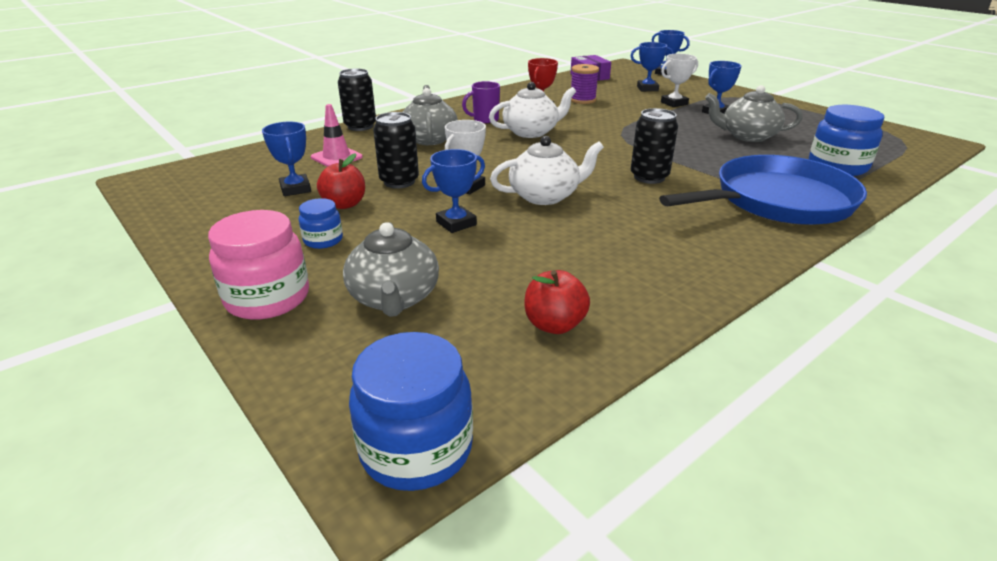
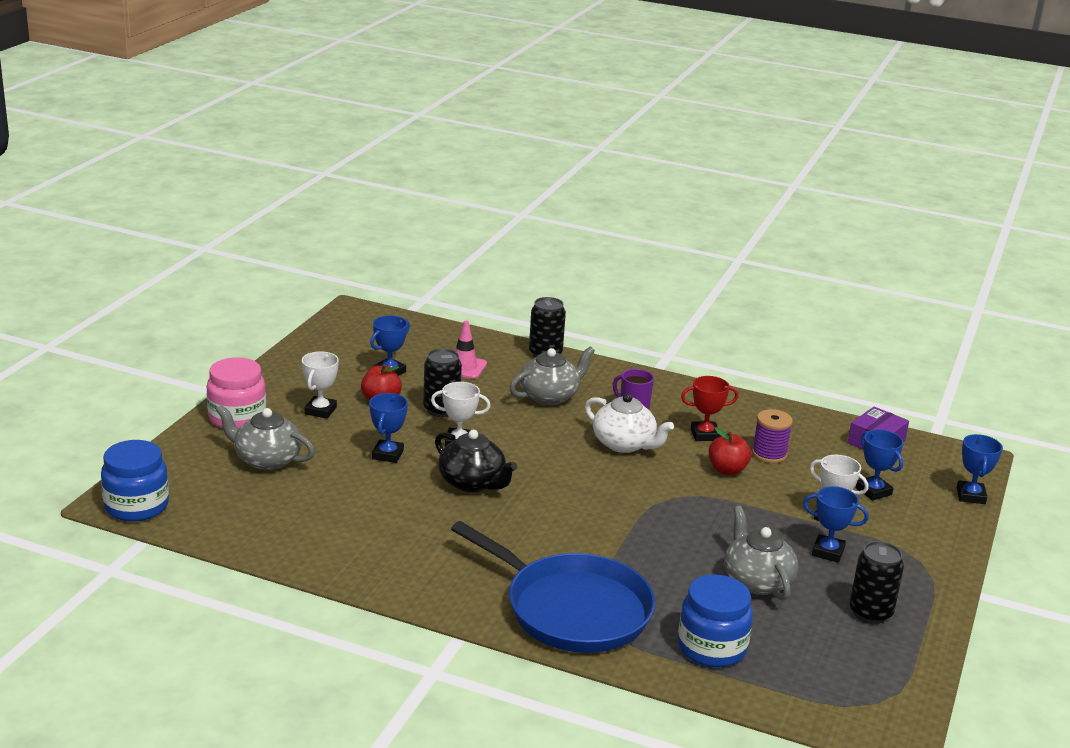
camera: 60 degrees right, 5 degrees down
(323, 240) = (320, 410): blue jar -> white trophy
(394, 298) = (266, 460): grey teapot -> grey teapot turned 60 degrees clockwise
(456, 223) = (387, 454): blue trophy -> blue trophy turned 75 degrees clockwise
(545, 196) = (472, 483): white teapot -> black teapot
(554, 325) = (275, 525): red apple -> red apple (727, 470)
(649, 177) = (565, 530): black can -> black can (870, 613)

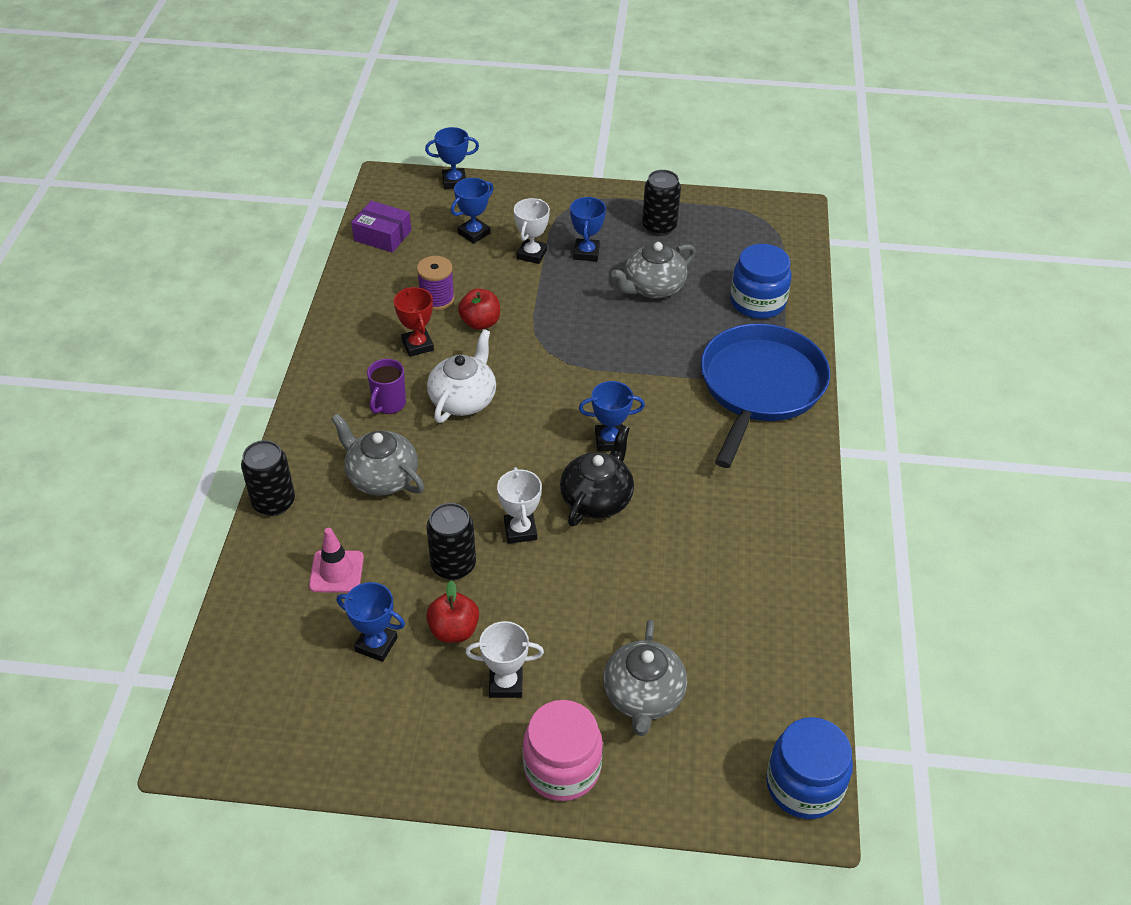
camera: 105 degrees left, 20 degrees up
(387, 454) = (576, 585): blue trophy -> blue trophy (609, 440)

